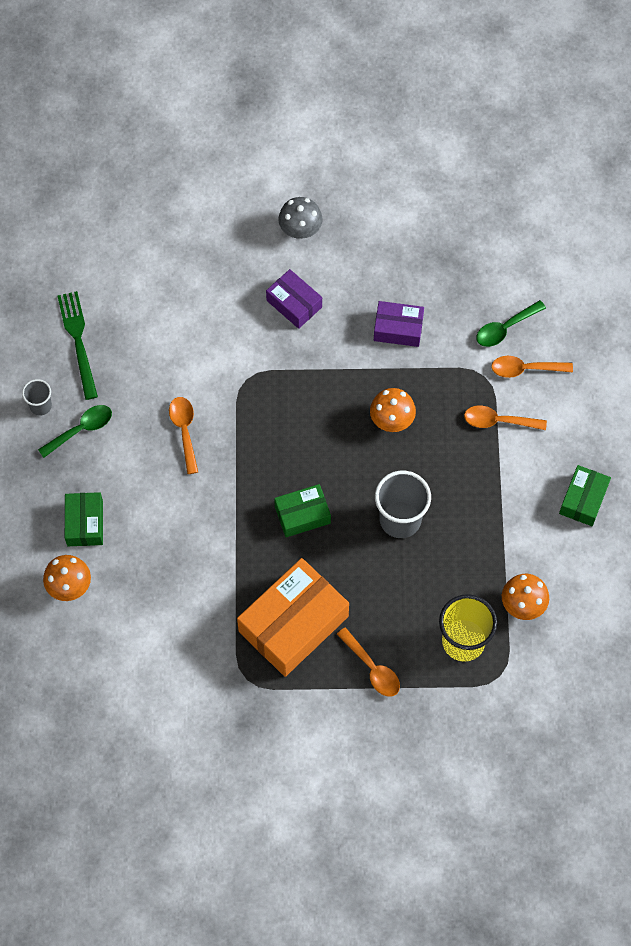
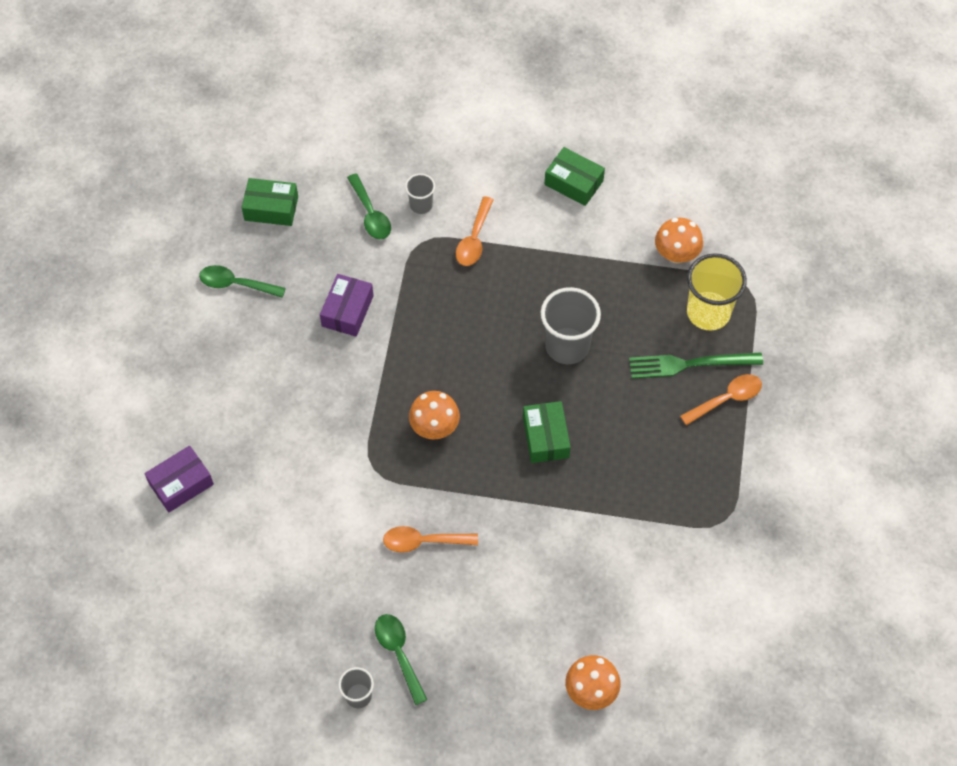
camera: 80 degrees left, 5 degrees down
(78, 341) = (283, 642): green fork -> green fork (690, 364)
(85, 523) = (517, 664): green box -> green box (271, 208)
(293, 624) = (668, 465): orange box -> none
(294, 304) = (292, 406): purple box -> purple box (181, 484)
(300, 230) = (202, 385): grey mushroom -> none
(392, 420) = (453, 335): orange mushroom -> orange mushroom (434, 427)
(406, 234) = (236, 284): none -> green spoon
(525, 369) = (421, 205): orange spoon -> grey cup

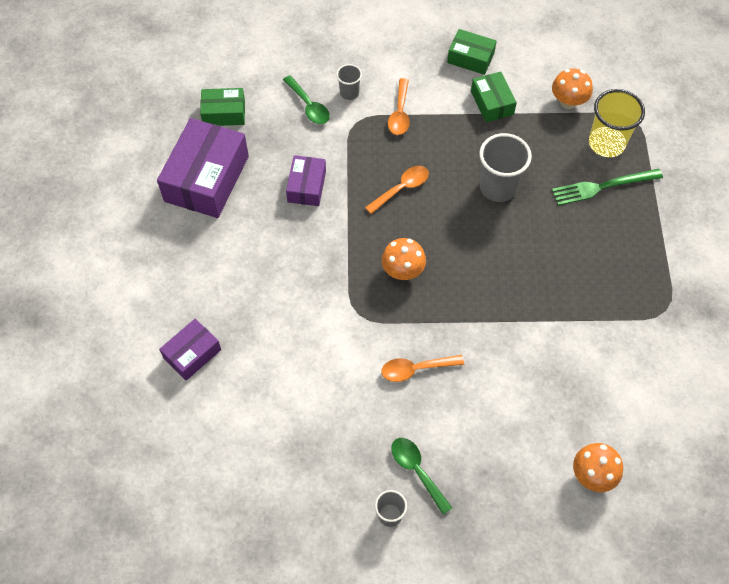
camera: 10 degrees left, 0 degrees up
(236, 284) = (206, 178): green spoon -> purple box
(546, 437) = (499, 264): green box -> green box (492, 103)
(726, 399) = (640, 210): orange spoon -> orange spoon (401, 188)

